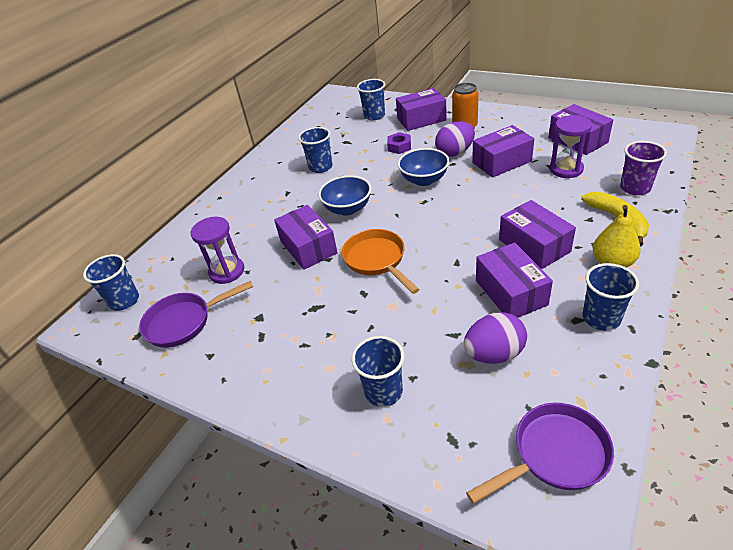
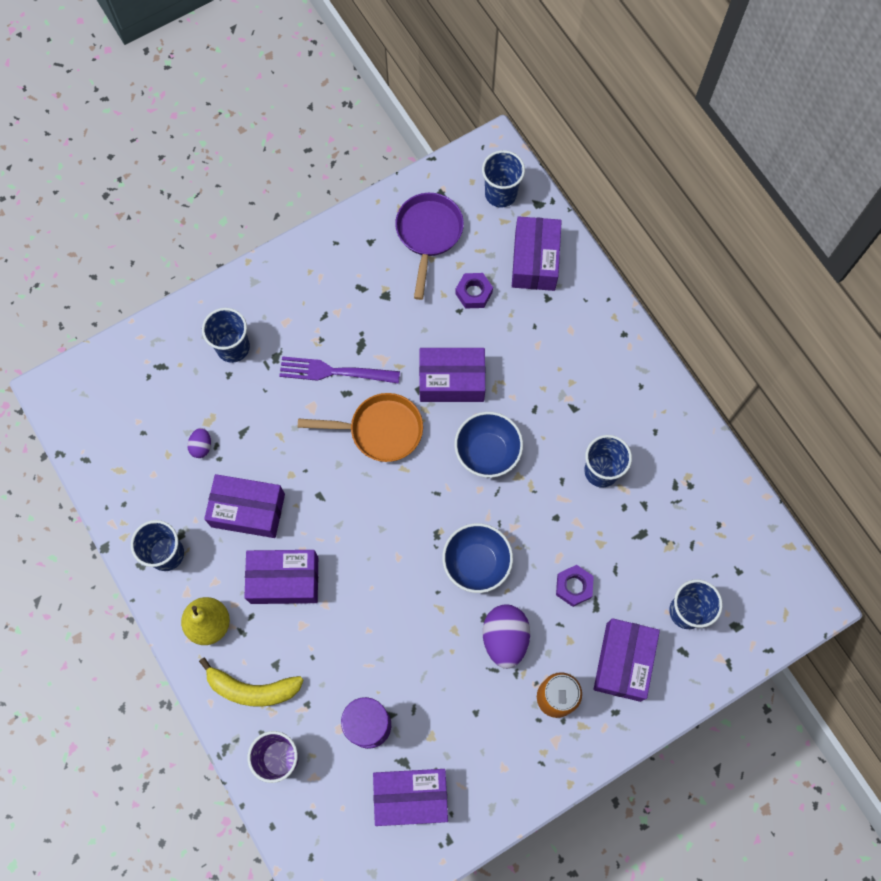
camera: 115 degrees right, 30 degrees up
(227, 271) = (474, 293): purple hourglass -> purple nut
(351, 309) = (334, 372): none -> purple fork
(494, 354) = (201, 446): purple egg -> purple egg, size x0.51
(501, 162) = (441, 672): purple box -> purple box (535, 261)
(554, 454) = (101, 419): purple pan -> none

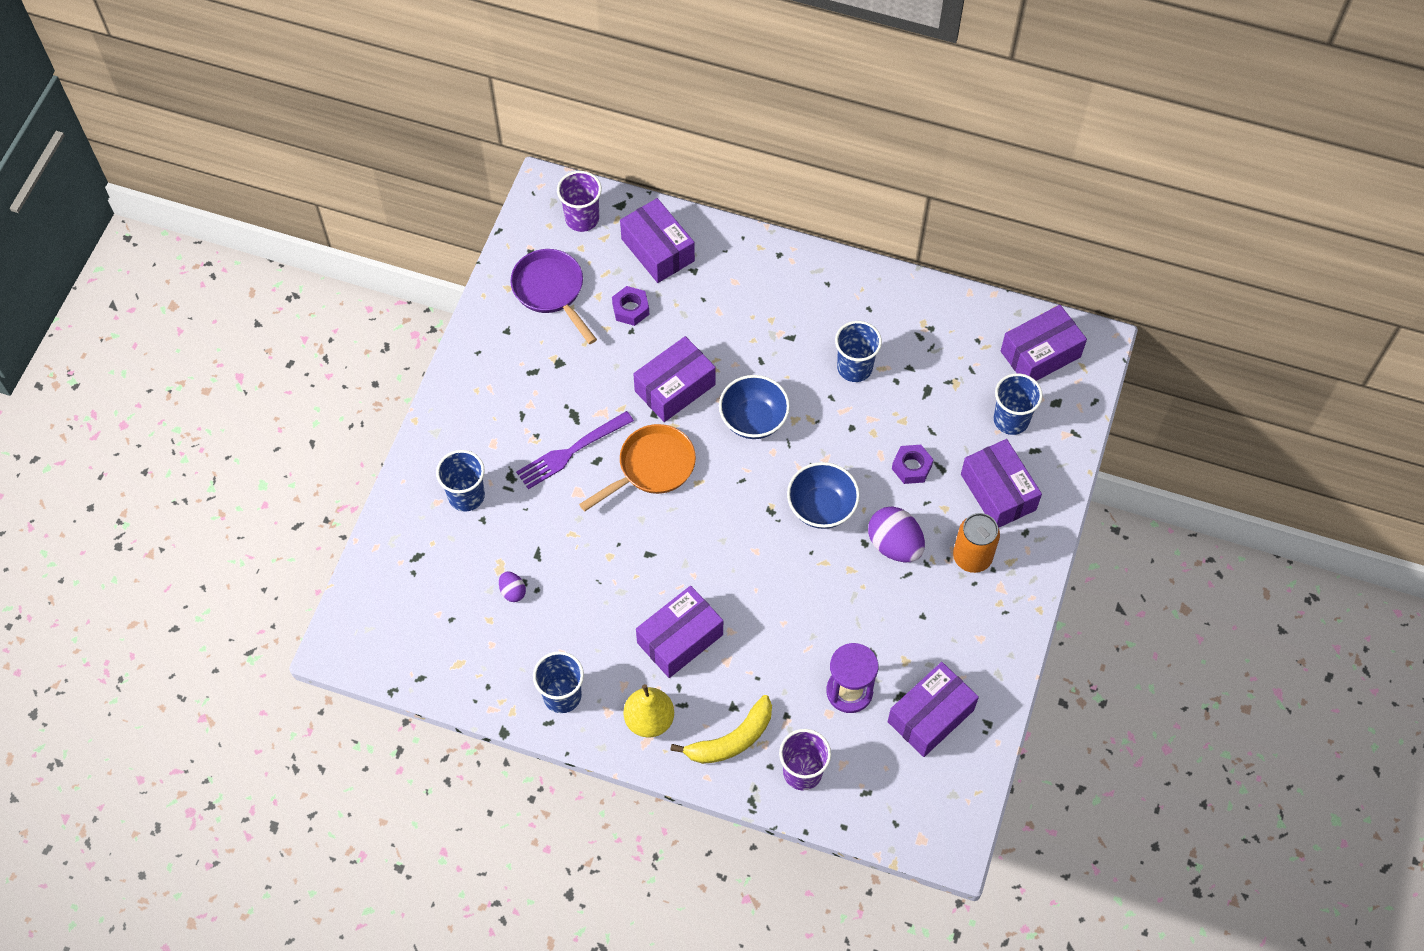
camera: 40 degrees left, 10 degrees down
(248, 510) = (599, 610): purple box -> purple box (1040, 354)
(500, 194) = (582, 218): blue cup -> purple cup

